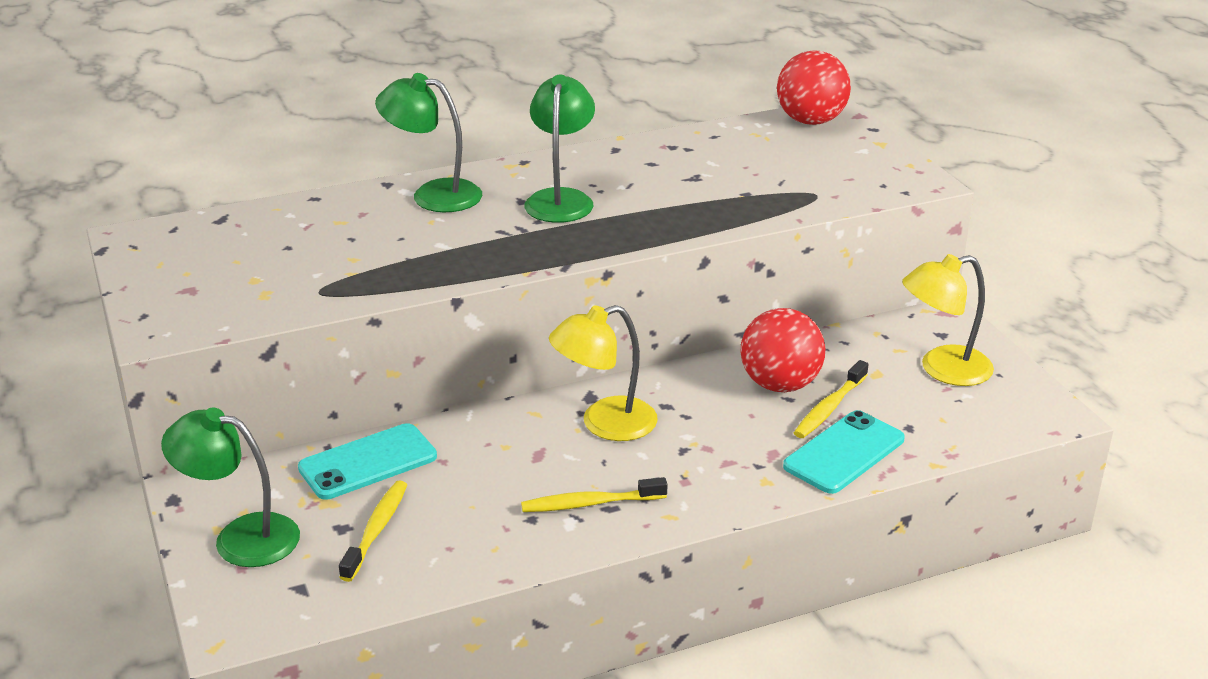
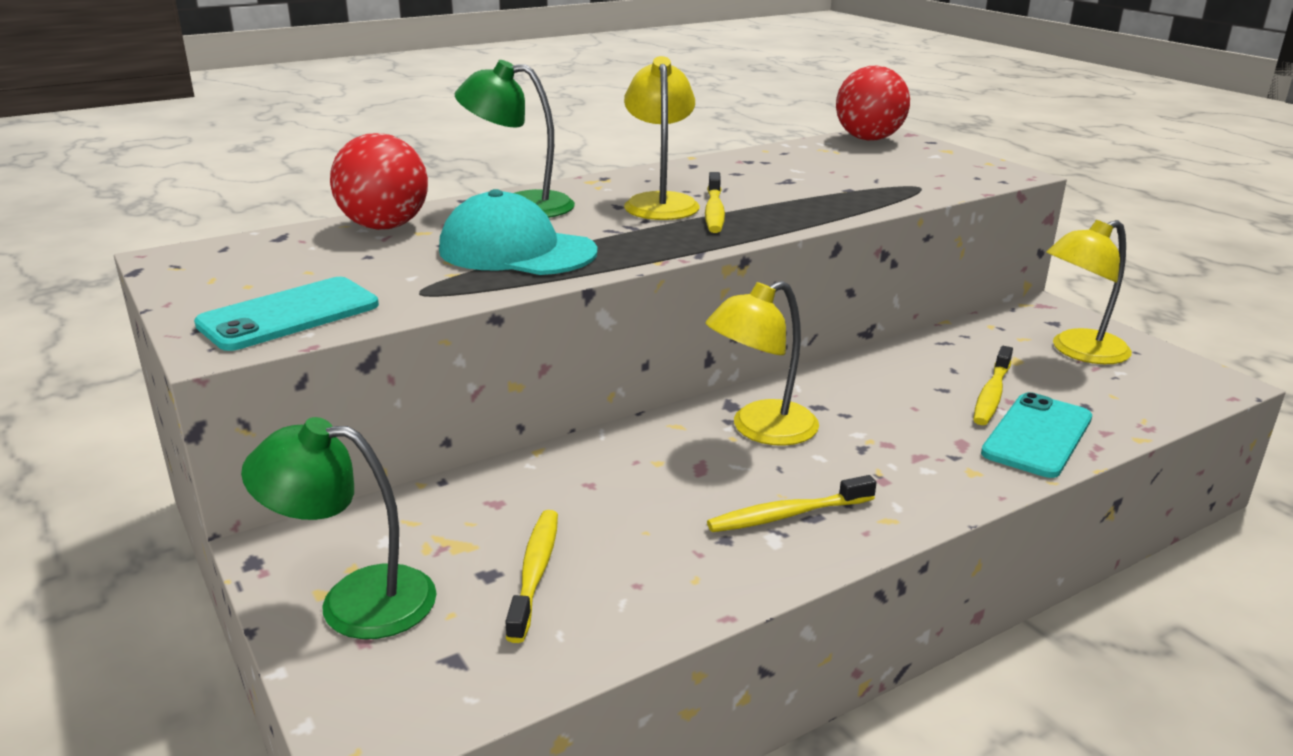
camera: 10 degrees left, 5 degrees down
(368, 462) = (498, 494): turquoise phone -> turquoise phone (289, 315)
(412, 251) = (517, 251): none -> turquoise cap
(561, 199) = (660, 202): green lamp -> yellow lamp
(604, 214) = (714, 211): none -> yellow toothbrush
(780, 384) = (926, 377): red ball -> red ball (384, 227)

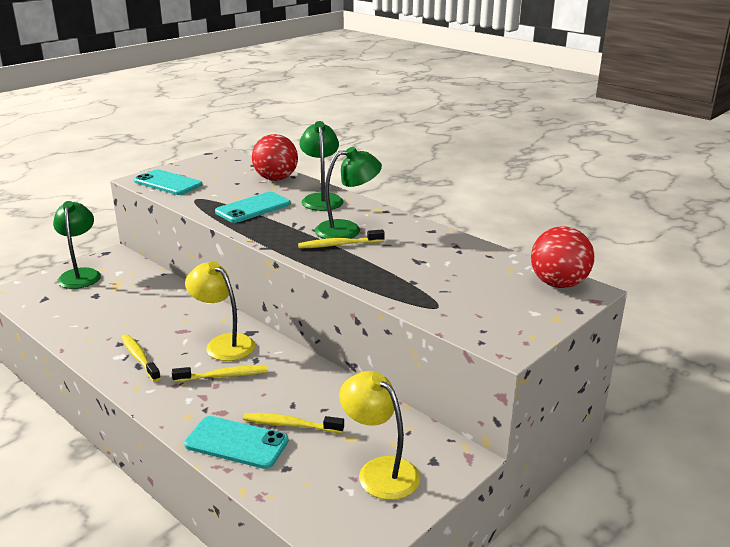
camera: 75 degrees right, 0 degrees up
(517, 251) = (253, 208): turquoise cap -> turquoise phone
(535, 572) = (96, 304): yellow toothbrush -> yellow toothbrush (223, 376)
(660, 202) = (347, 229): yellow lamp -> green lamp

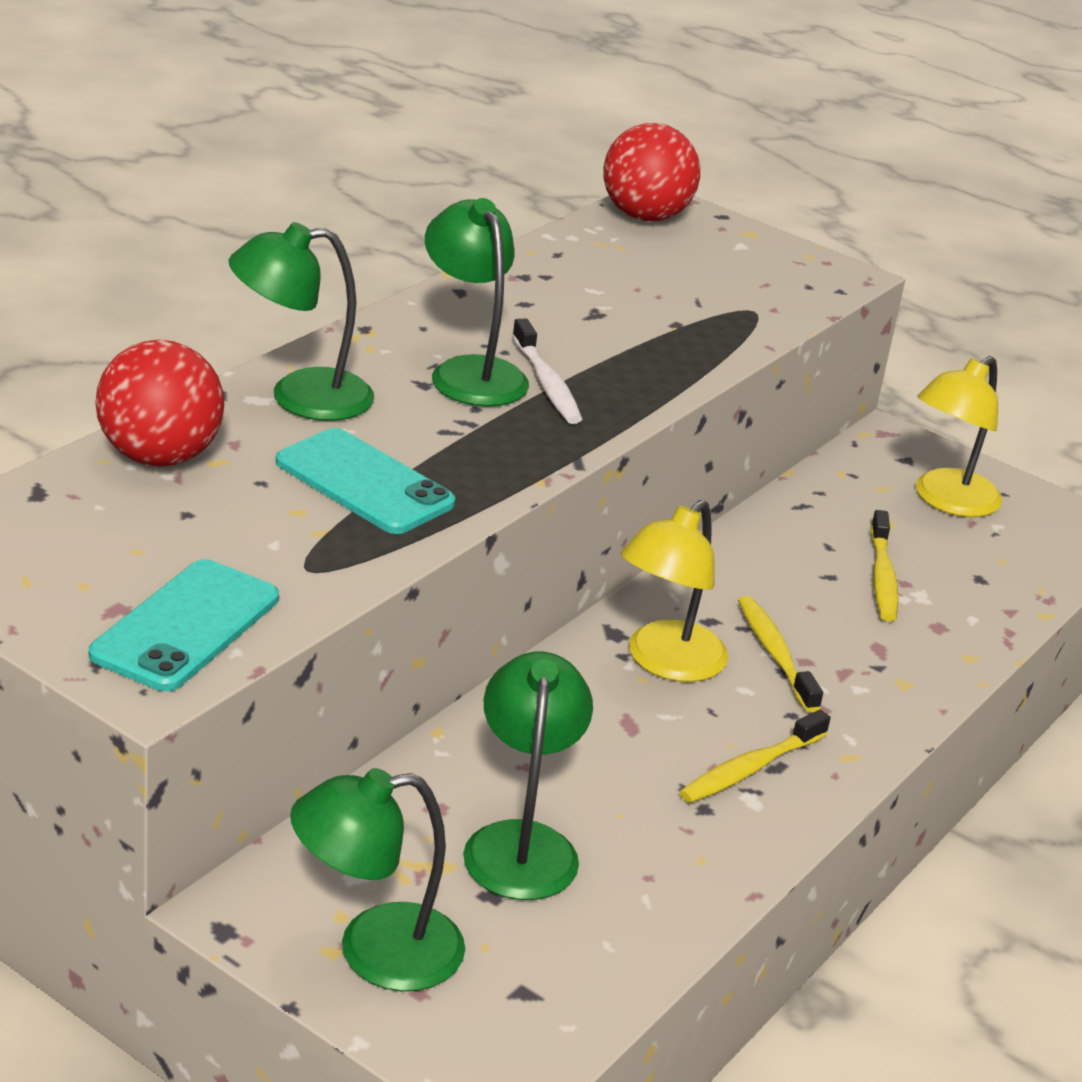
camera: 100 degrees left, 5 degrees up
(119, 302) = (521, 843): none -> green lamp
(236, 443) = (948, 626): turquoise phone -> none
(339, 245) = (546, 383): yellow toothbrush -> white toothbrush

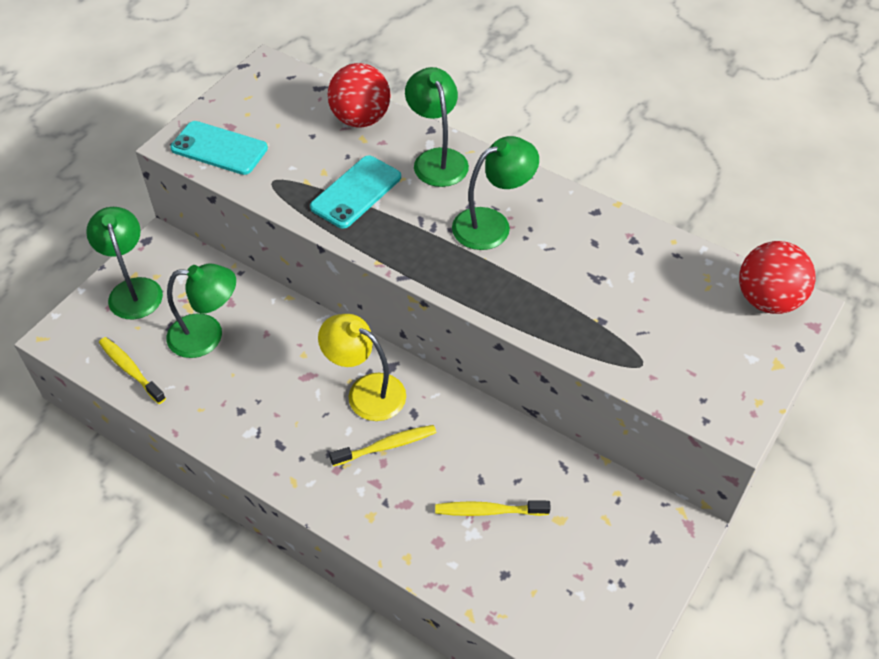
camera: 90 degrees right, 20 degrees up
(546, 383) = (492, 258): white toothbrush -> none
(750, 768) = (276, 431): yellow toothbrush -> yellow toothbrush (130, 370)
(947, 501) = (603, 561): yellow lamp -> none

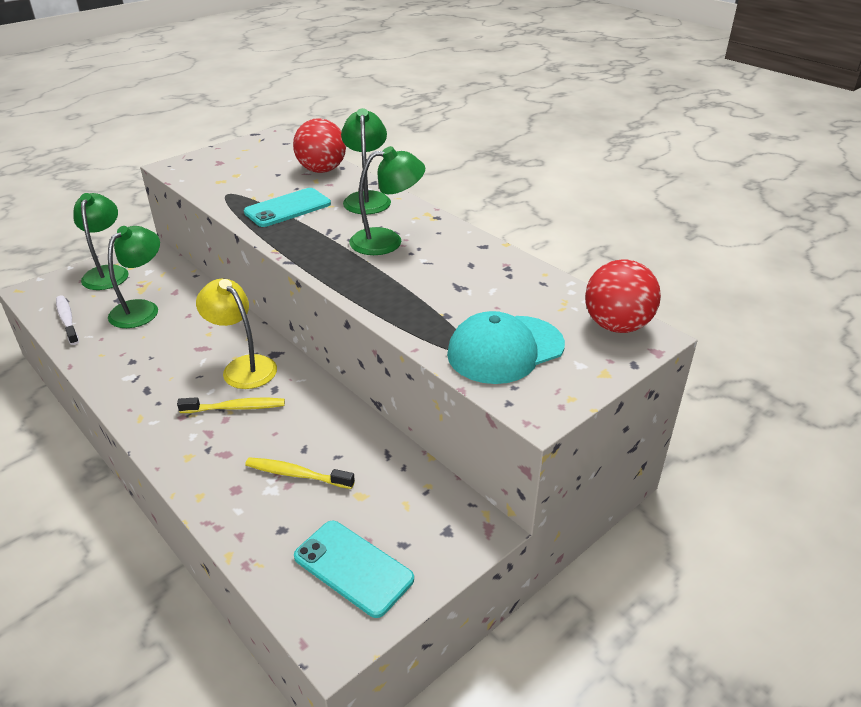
camera: 15 degrees right, 15 degrees down
(130, 370) = (67, 320): yellow toothbrush -> white toothbrush
(207, 335) = (141, 309): green lamp -> green lamp turned 75 degrees counterclockwise
(219, 148) = (201, 172): turquoise phone -> turquoise phone (353, 568)
(676, 354) = (505, 349): none -> turquoise cap

